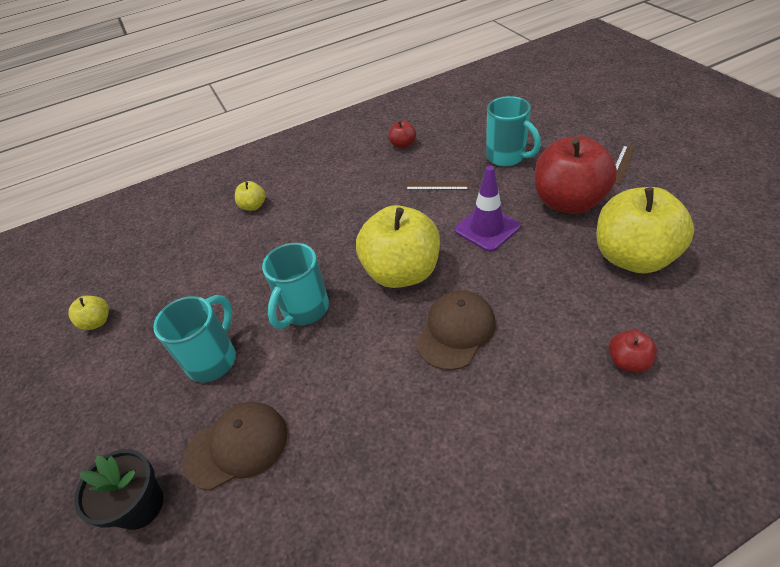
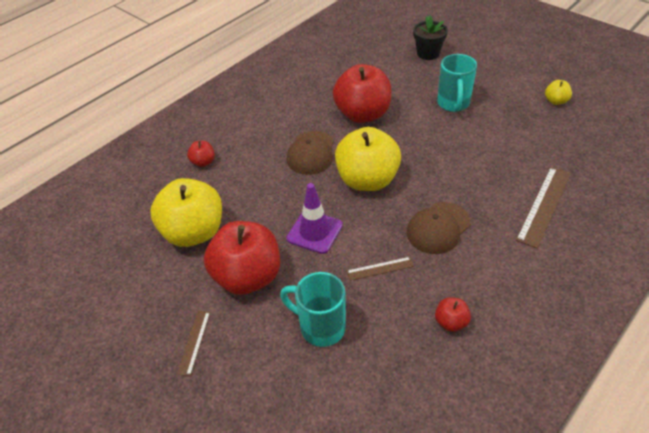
camera: 155 degrees right, 0 degrees up
(237, 446) = (402, 79): brown cap -> brown cap (438, 228)
(253, 206) = (544, 205): yellow apple -> brown ruler
(304, 310) = (420, 140): turquoise mug -> none
(348, 382) = (362, 114): none -> red apple

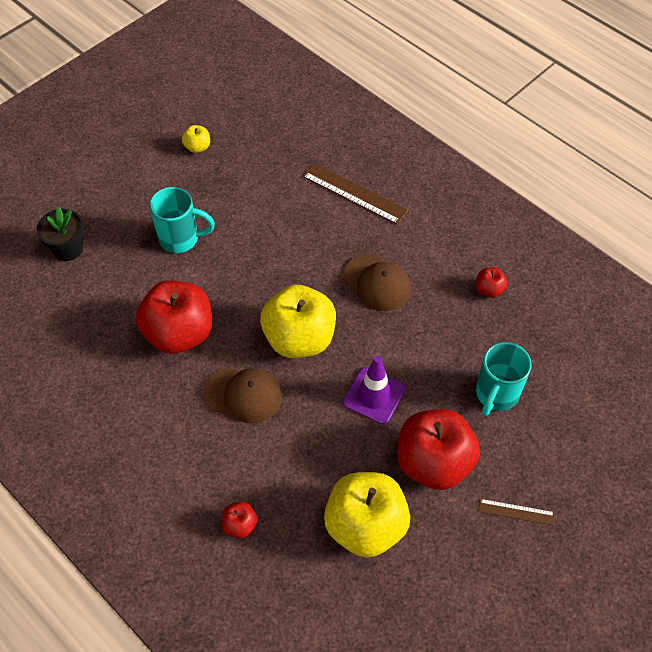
camera: 90 degrees left, 10 degrees up
(380, 268) = (427, 338): brown ruler -> none

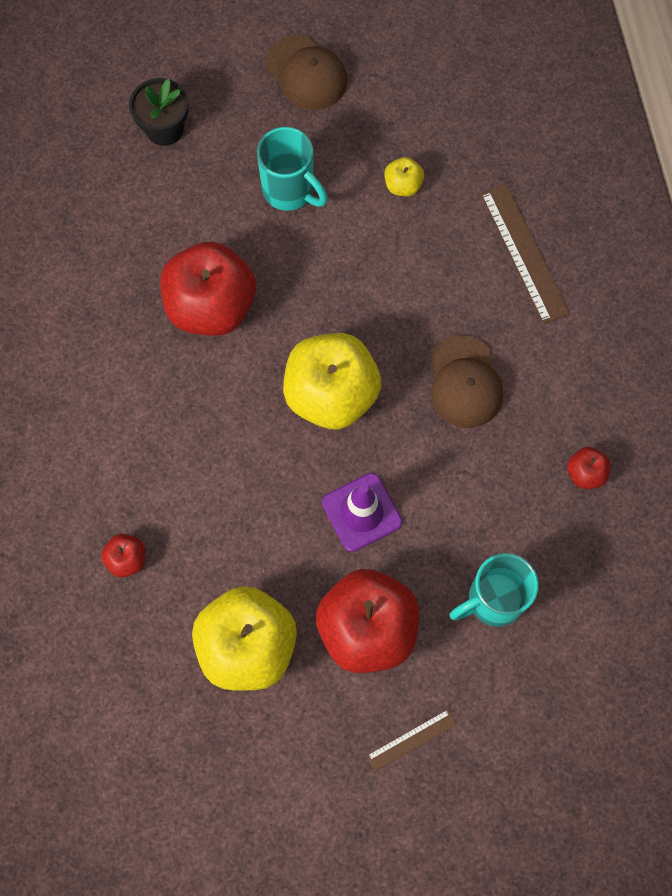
camera: 35 degrees right, 15 degrees up
(197, 147) = (389, 81): yellow apple -> yellow apple (403, 185)
(243, 395) = (228, 420): brown cap -> brown cap (306, 73)
(516, 512) = (411, 740): brown ruler -> brown ruler turned 75 degrees counterclockwise

